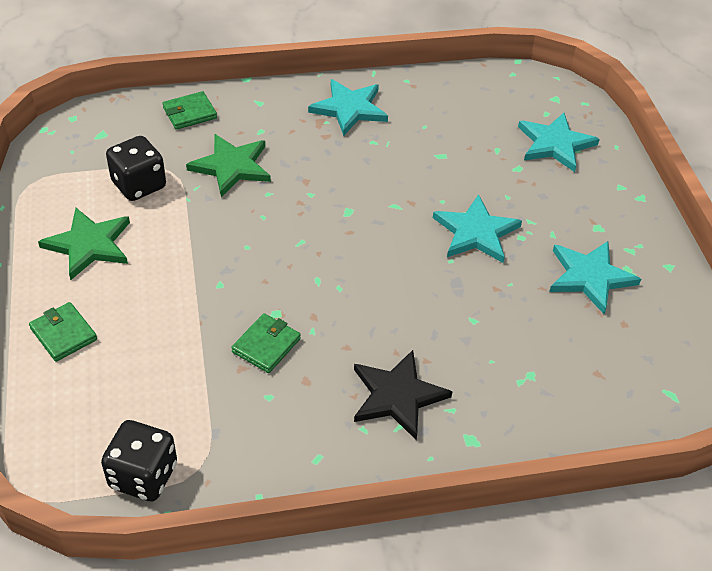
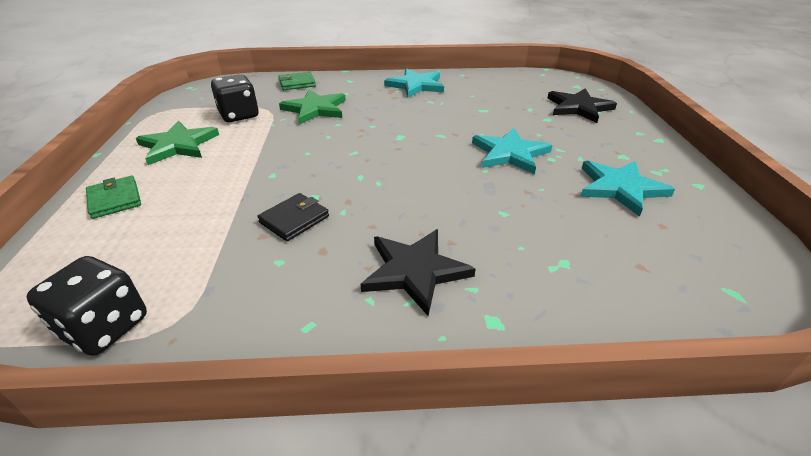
camera: 10 degrees right, 10 degrees down
(266, 345) = (294, 219): green wallet -> black wallet
(555, 144) = (578, 107): turquoise star -> black star

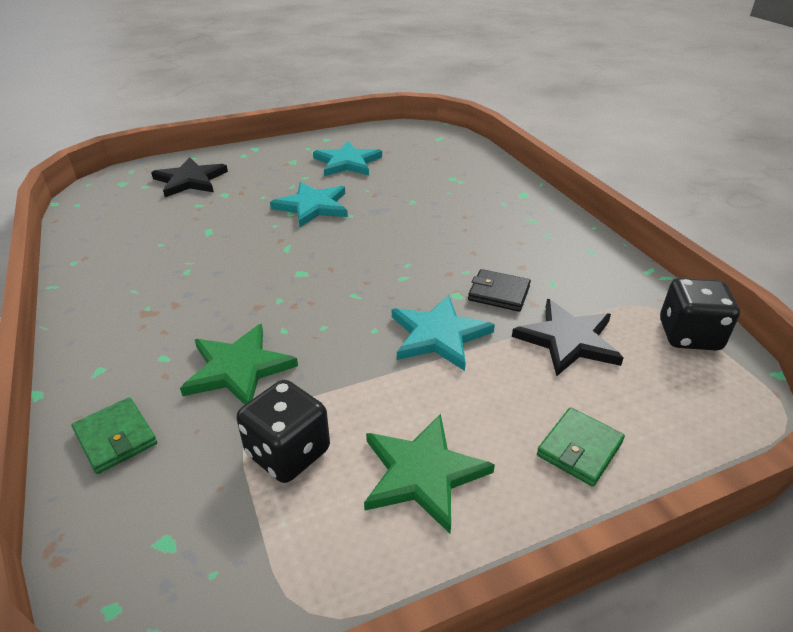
camera: 110 degrees left, 0 degrees up
(415, 271) = (507, 224): black star -> black star (568, 340)
(416, 85) = (124, 294): turquoise star -> turquoise star (439, 335)

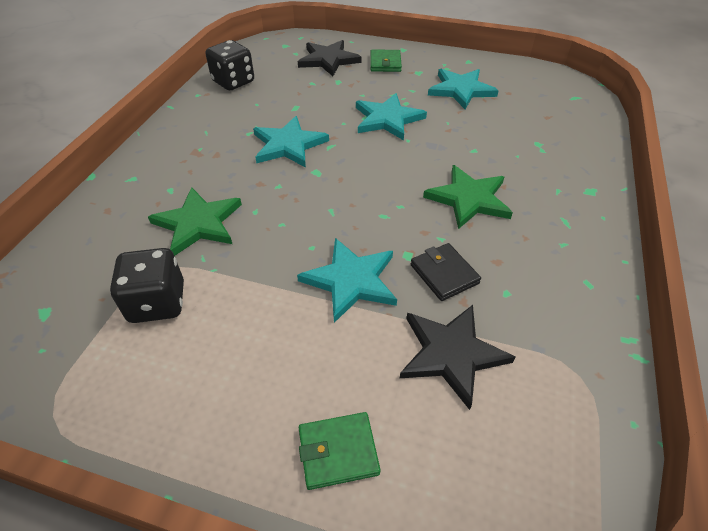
camera: 40 degrees right, 10 degrees up
(116, 438) = (93, 229): green wallet -> green wallet (385, 63)
(244, 263) = (288, 145): none -> turquoise star
(422, 473) = (211, 379): green star -> green star (468, 199)
(689, 335) = (581, 431): black dice -> black dice (233, 82)

